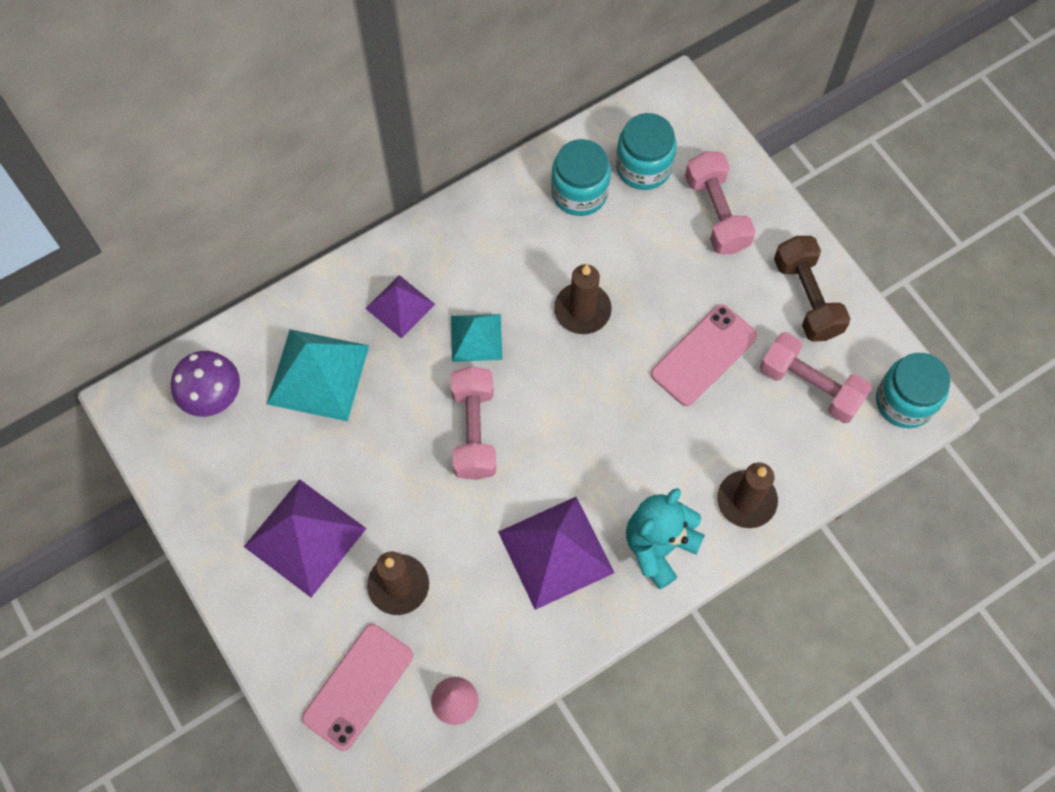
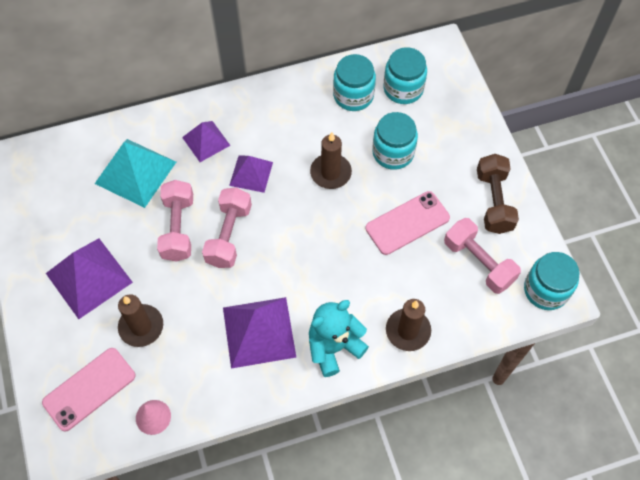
camera: 15 degrees right, 5 degrees down
(213, 396) = (60, 170): purple mushroom -> none
(476, 337) = (251, 173): turquoise pyramid -> purple pyramid
(656, 262) = (393, 153): none -> turquoise jar
(716, 213) = (445, 130): pink dumbbell -> pink dumbbell (178, 228)

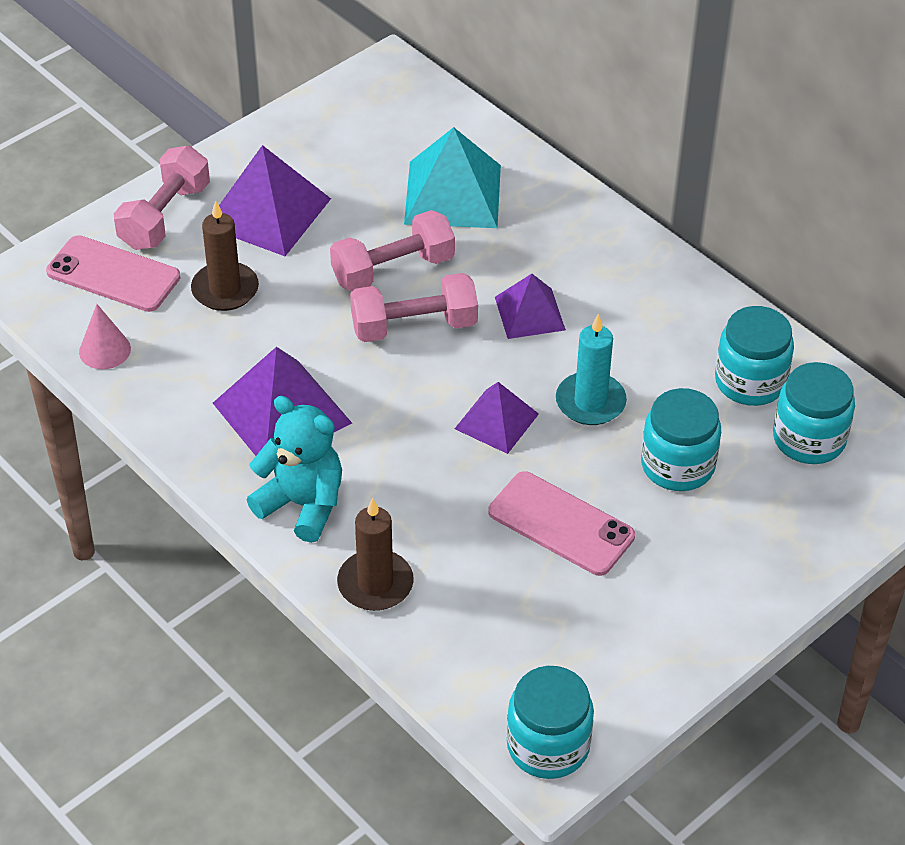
camera: 65 degrees right, 15 degrees down
(206, 141) = (551, 246): purple pyramid -> purple pyramid (496, 421)
(330, 173) = (590, 402): brown candle -> turquoise candle
(478, 262) = (545, 638): pink dumbbell -> pink dumbbell (165, 216)
(494, 201) = (672, 625): brown dumbbell -> none

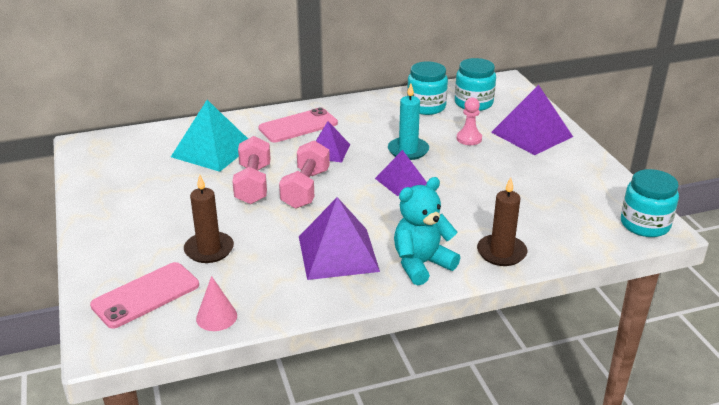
camera: 65 degrees left, 15 degrees down
(165, 216) = (113, 258): pink dumbbell -> none
(268, 212) = (156, 216): purple pyramid -> purple pyramid (532, 134)
(561, 524) = (490, 181): pink phone -> pink phone (298, 126)
(677, 465) = (469, 139): turquoise jar -> pink pawn

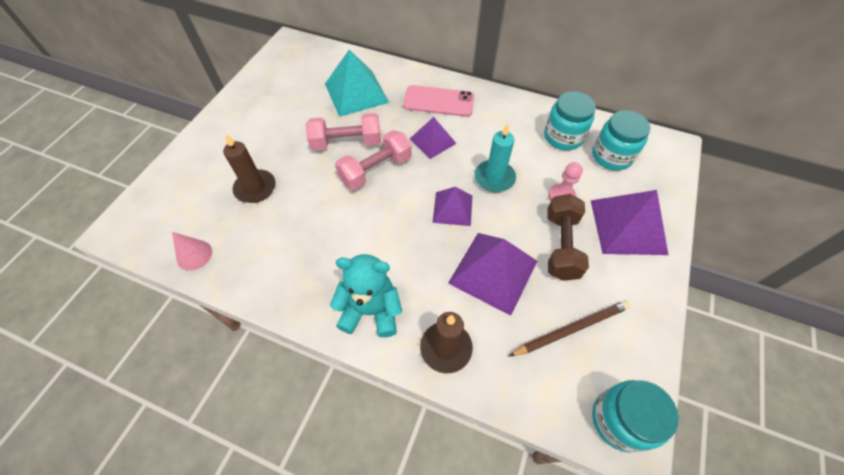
camera: 40 degrees right, 25 degrees up
(146, 295) = (181, 203): pink phone -> none
(253, 184) = (347, 143): pink dumbbell -> pink dumbbell turned 45 degrees clockwise
(338, 253) = (327, 252): purple pyramid -> purple pyramid (493, 271)
(503, 164) = (561, 245): none -> brown dumbbell
(565, 200) = (571, 329): none -> brown pencil

